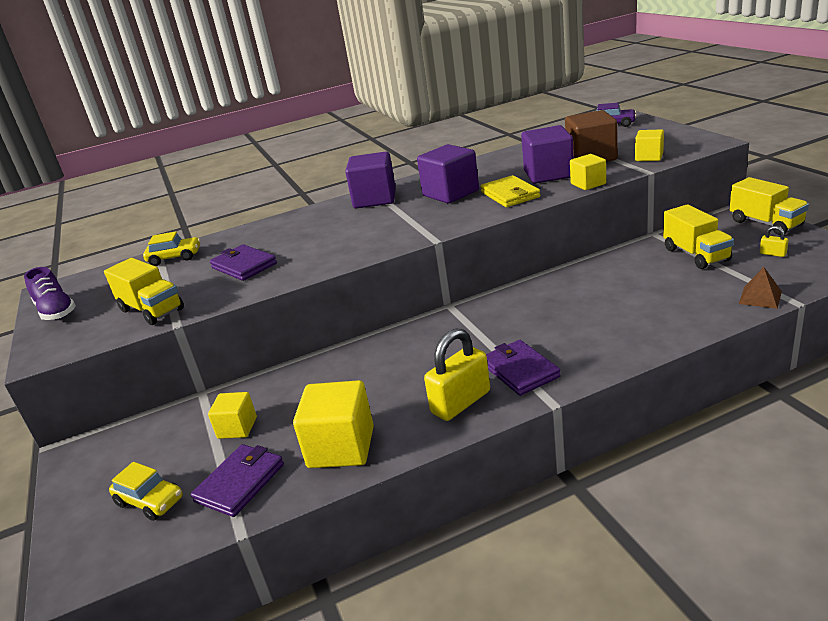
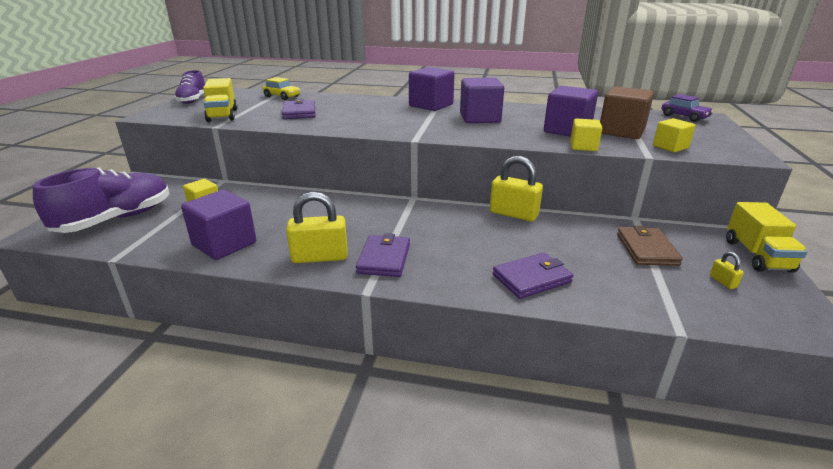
camera: 30 degrees right, 0 degrees up
(150, 501) = (116, 219): yellow car -> purple shoe
(240, 483) = (158, 234): purple wallet -> purple wallet (531, 278)
(341, 447) = (224, 244): yellow cube -> purple cube
(510, 195) = (514, 133): yellow wallet -> none
(560, 276) = (513, 214): none -> yellow padlock
(696, 255) = (646, 249): yellow truck -> brown wallet
(760, 297) = (650, 308): brown pyramid -> none

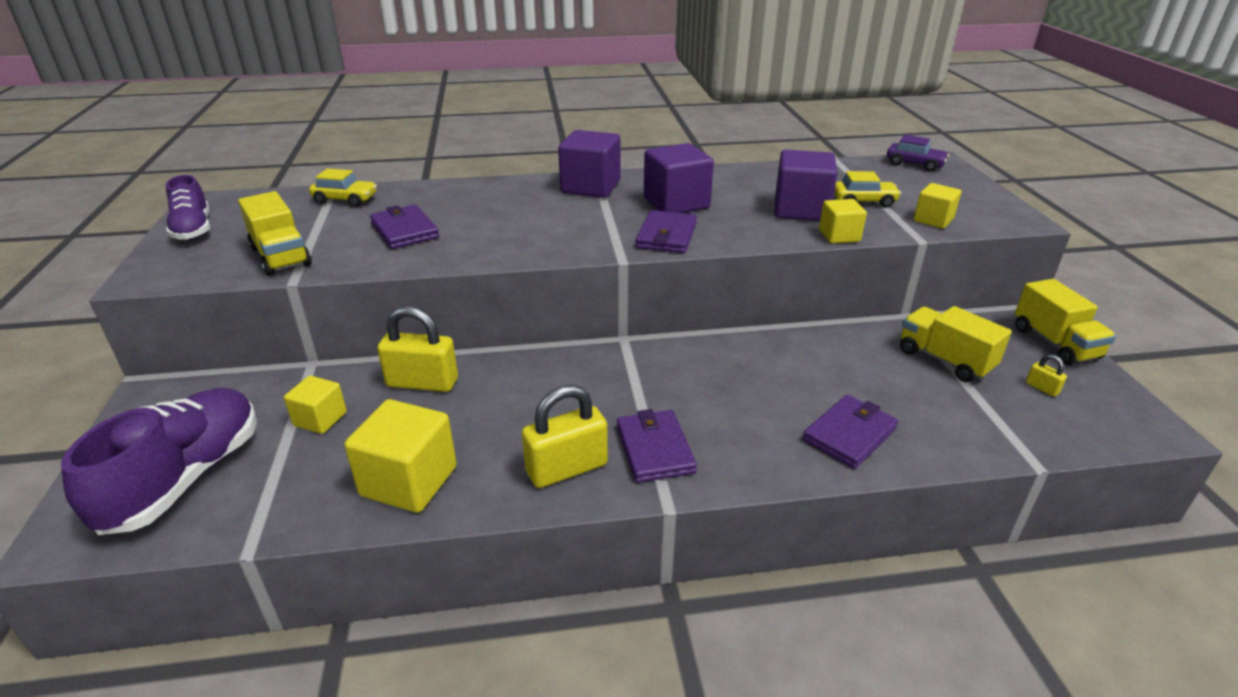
camera: 20 degrees left, 5 degrees up
(224, 244) = (409, 481): purple cube -> yellow cube
(456, 132) = (666, 236): none -> purple wallet
(513, 214) = (768, 339): yellow padlock -> yellow padlock (422, 383)
(621, 131) = (863, 201): brown cube -> yellow car
(646, 249) = (944, 360): brown wallet -> yellow truck

